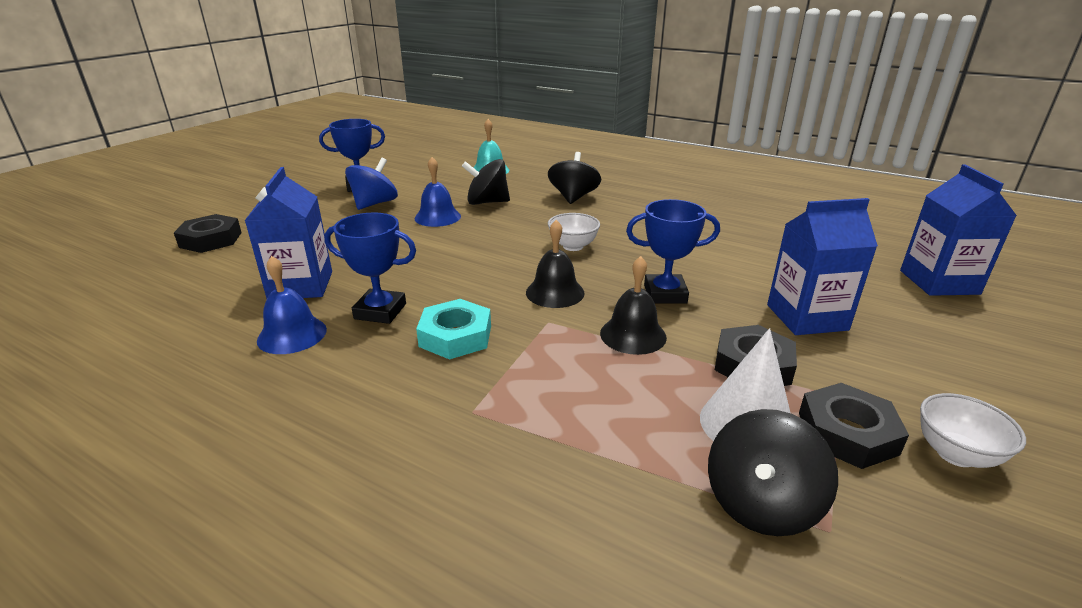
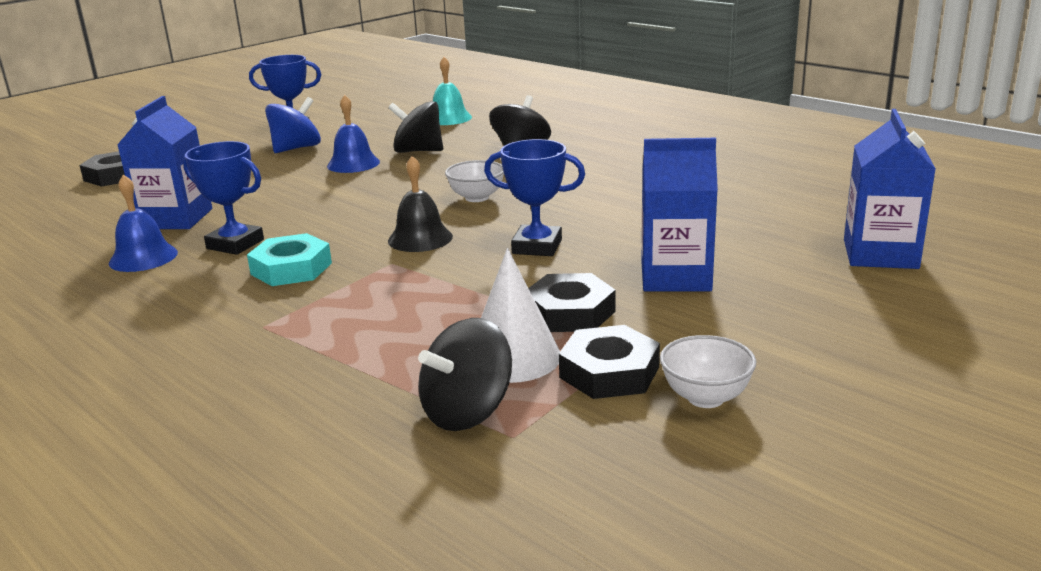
camera: 15 degrees right, 5 degrees down
(633, 335) = (468, 279): black bell -> none

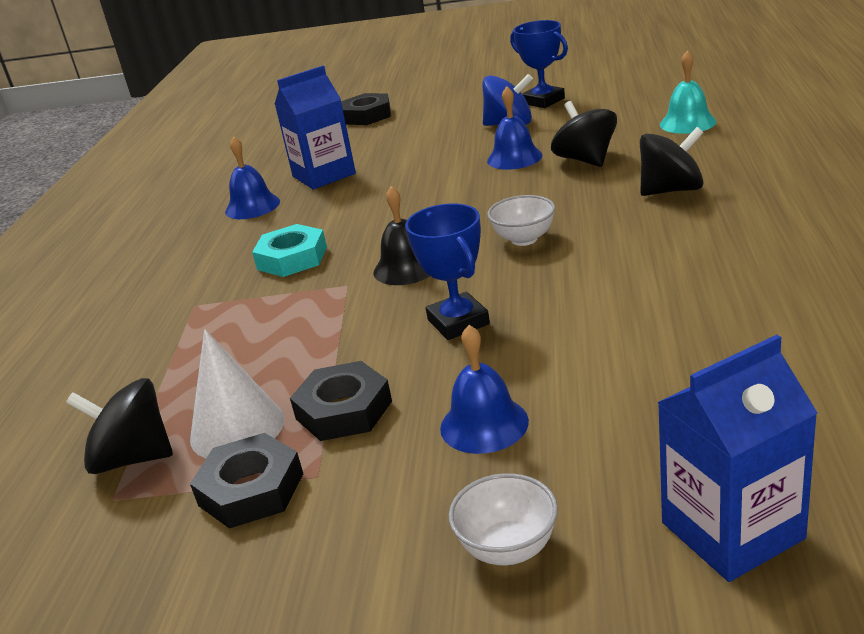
camera: 55 degrees right, 5 degrees up
(235, 244) = (308, 217): blue trophy -> none
(675, 277) = (484, 424): blue carton -> blue bell
(705, 397) = (247, 567): white bowl -> white bowl (508, 548)

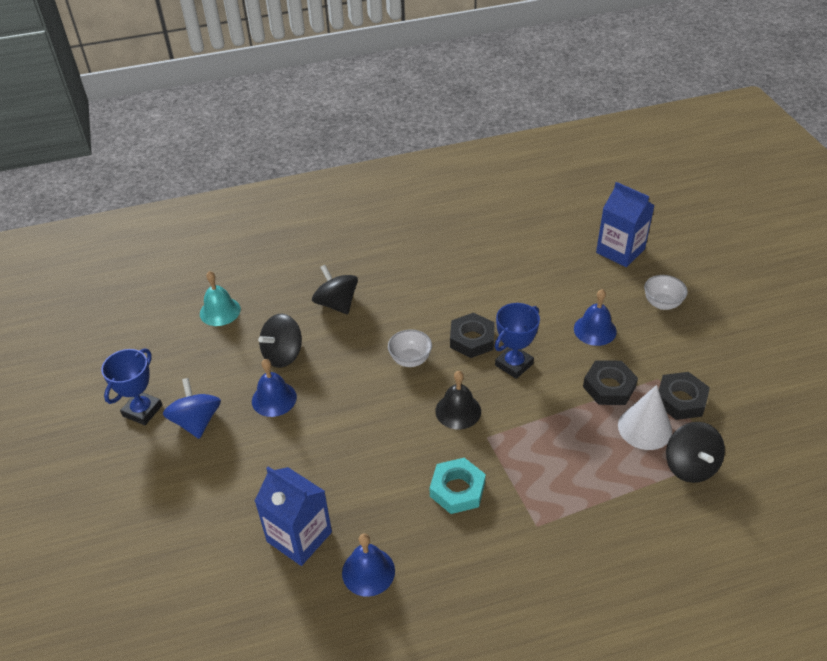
camera: 115 degrees left, 15 degrees up
(367, 116) = (138, 562): black nut -> black nut (472, 339)

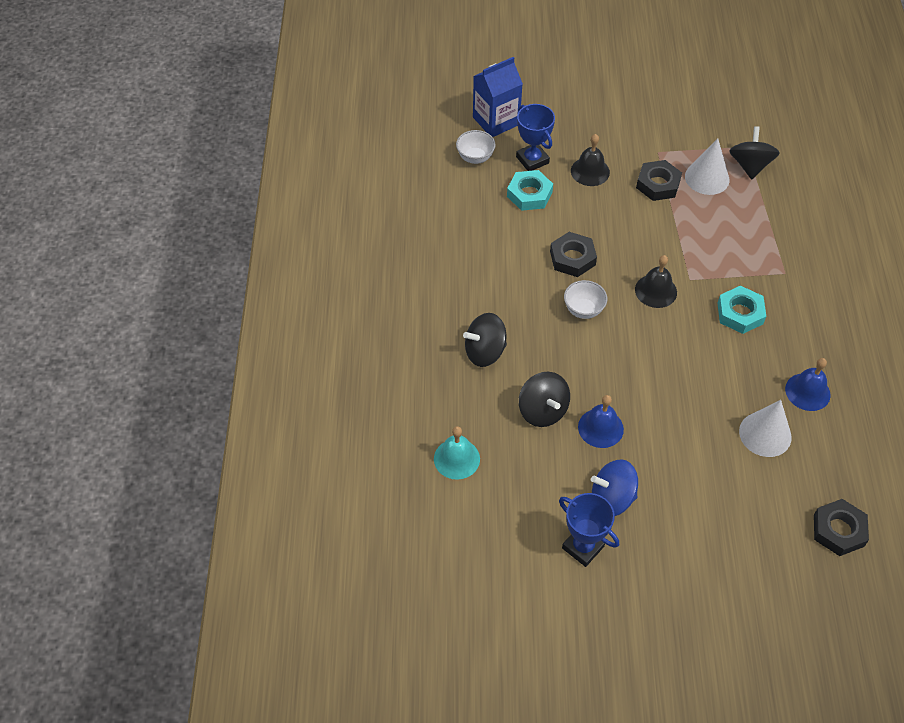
camera: 75 degrees left, 10 degrees up
(299, 537) = (765, 434): blue carton -> white cone
(514, 364) = (613, 237): blue trophy -> blue trophy (532, 160)
(538, 293) = (529, 194): none -> turquoise nut
(595, 330) = (590, 171): blue bell -> black bell
(662, 303) = (574, 118): white bowl -> white bowl (475, 157)
(680, 400) = (684, 147): black nut -> black nut (838, 530)
(690, 466) = (750, 165): black spinning top -> black spinning top turned 90 degrees counterclockwise

